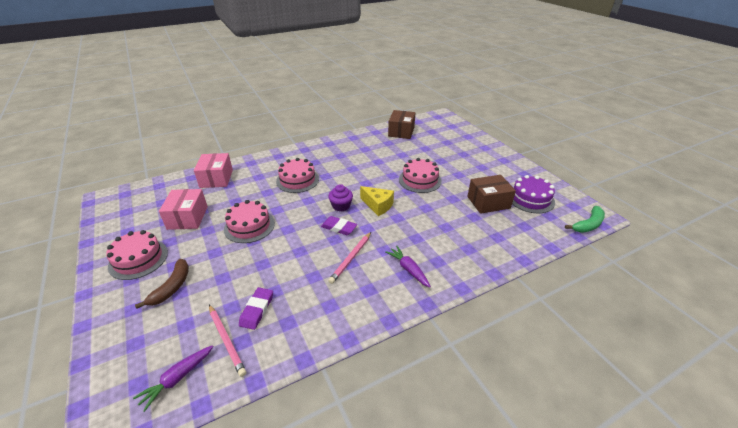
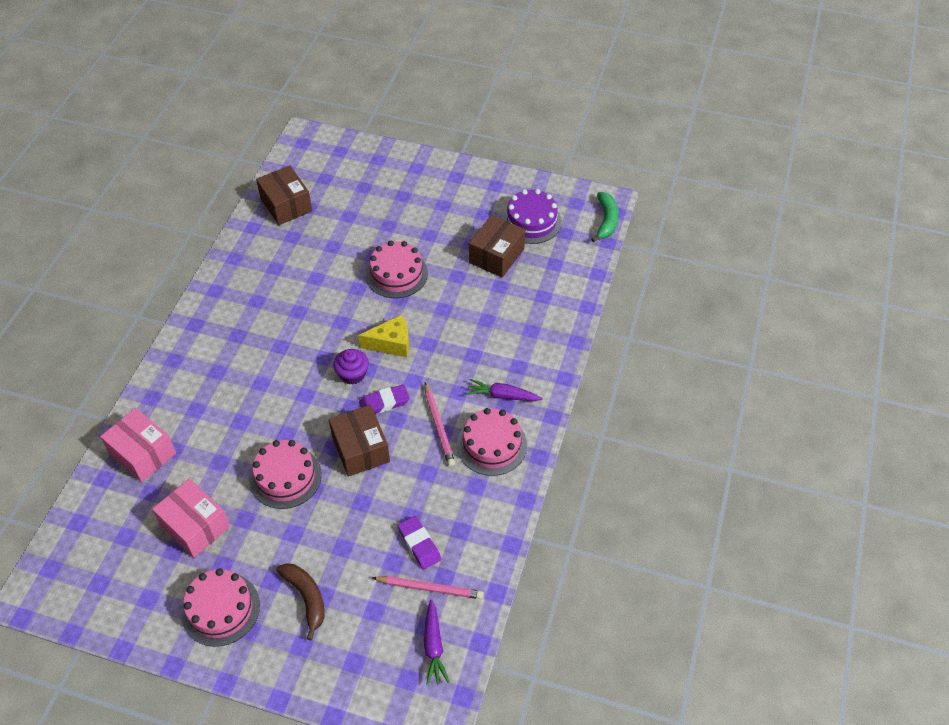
camera: 45 degrees left, 15 degrees up
(297, 180) = (254, 377): pink cake -> pink cake (491, 445)
(298, 239) = (360, 449): none -> brown box

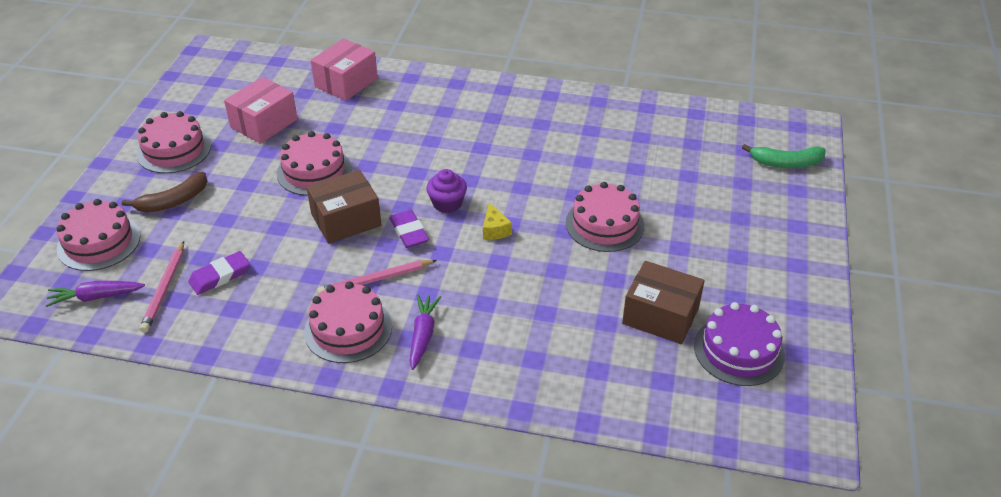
camera: 85 degrees right, 10 degrees down
(286, 205) = (689, 126): brown box -> none
(357, 658) = (99, 242): none -> pink cake
(391, 344) = (494, 230): yellow cheese -> yellow cheese, size x0.64
(606, 221) = (771, 443): green banana -> green banana (786, 163)

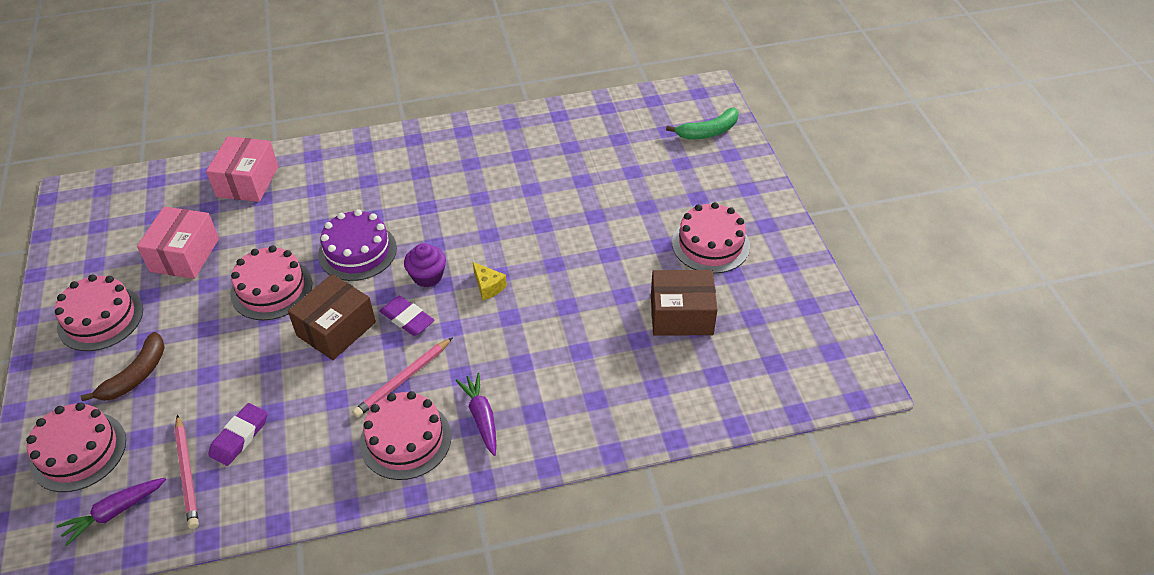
camera: 25 degrees left, 5 degrees up
(605, 224) = (585, 245): pink cake -> pink cake (710, 244)
(739, 350) = (762, 322): purple cake -> purple cake (357, 251)

